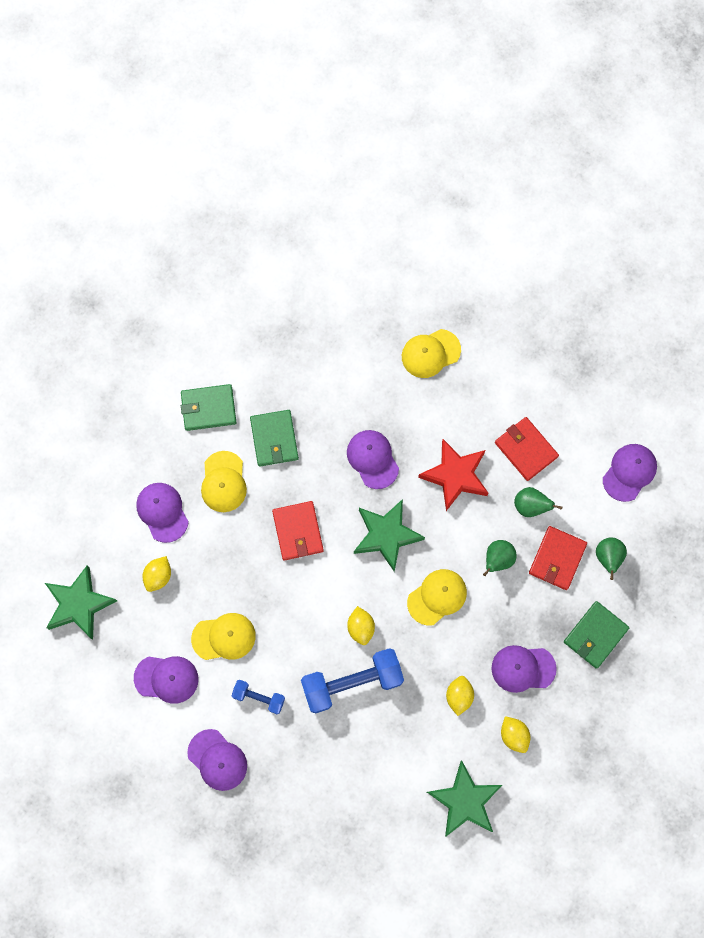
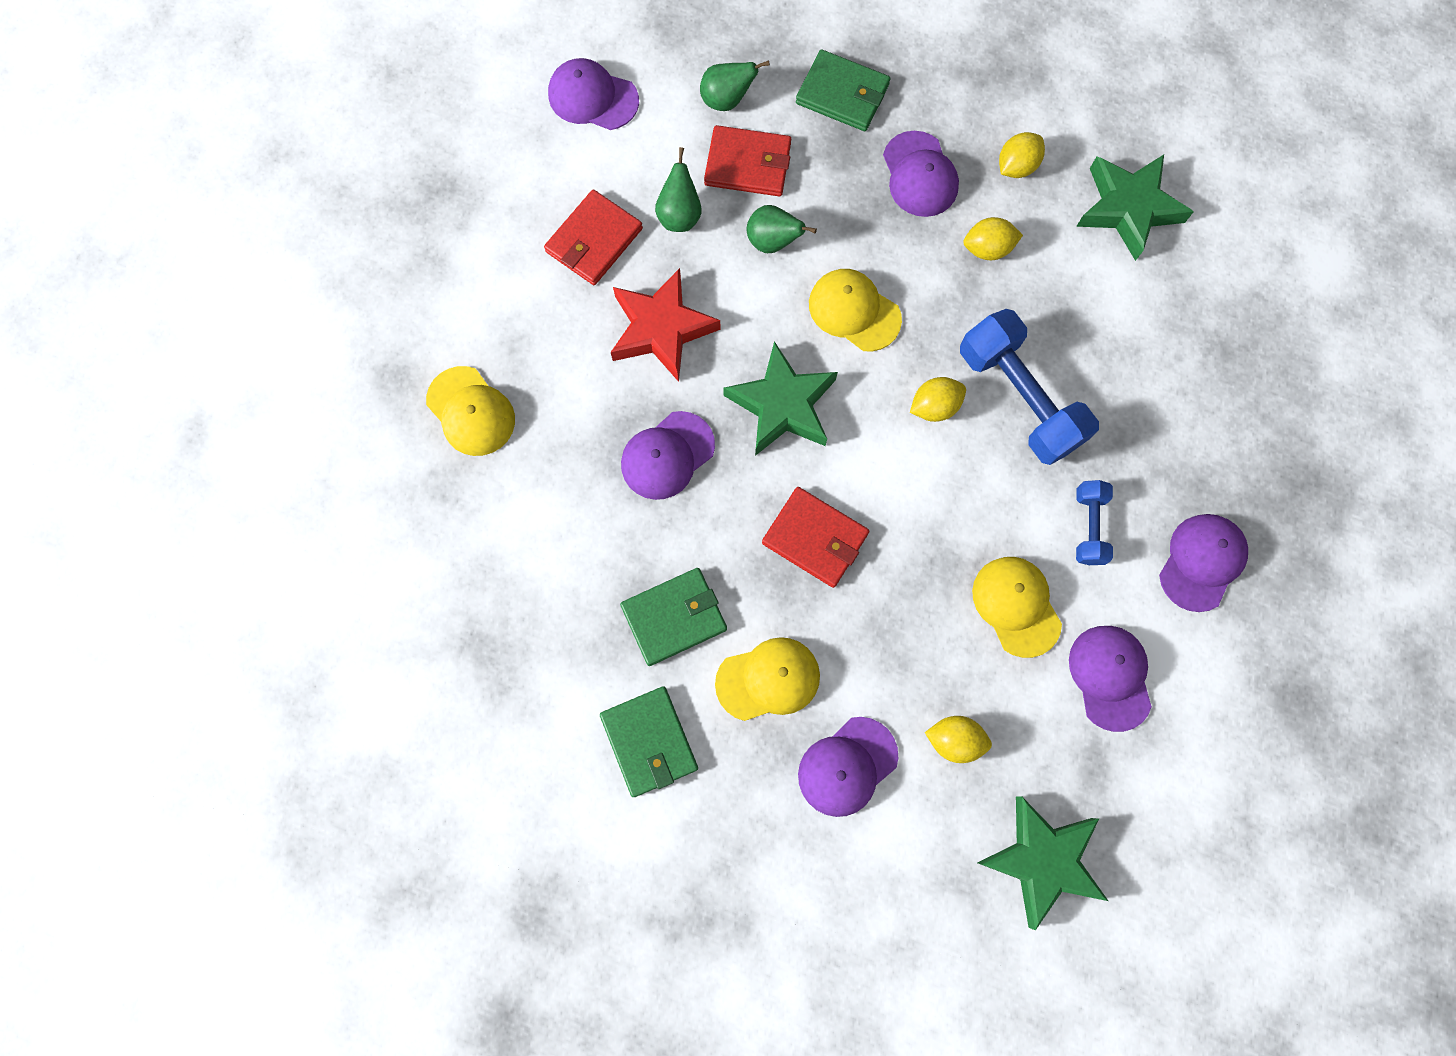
camera: 105 degrees left, 0 degrees up
(298, 531) = (815, 538): red wallet -> red wallet turned 60 degrees clockwise

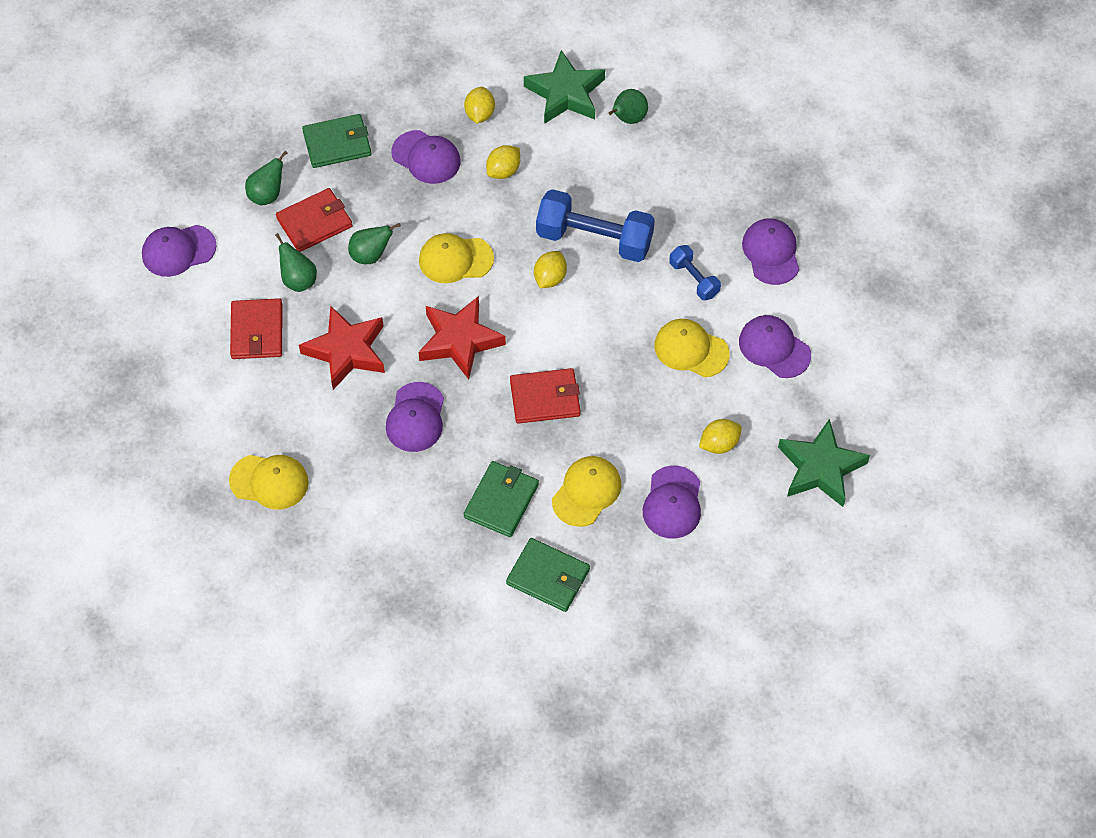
camera: 40 degrees left, 15 degrees down
(782, 405) = (459, 341): green star -> red star
(1173, 286) = (628, 118): none -> green pear

